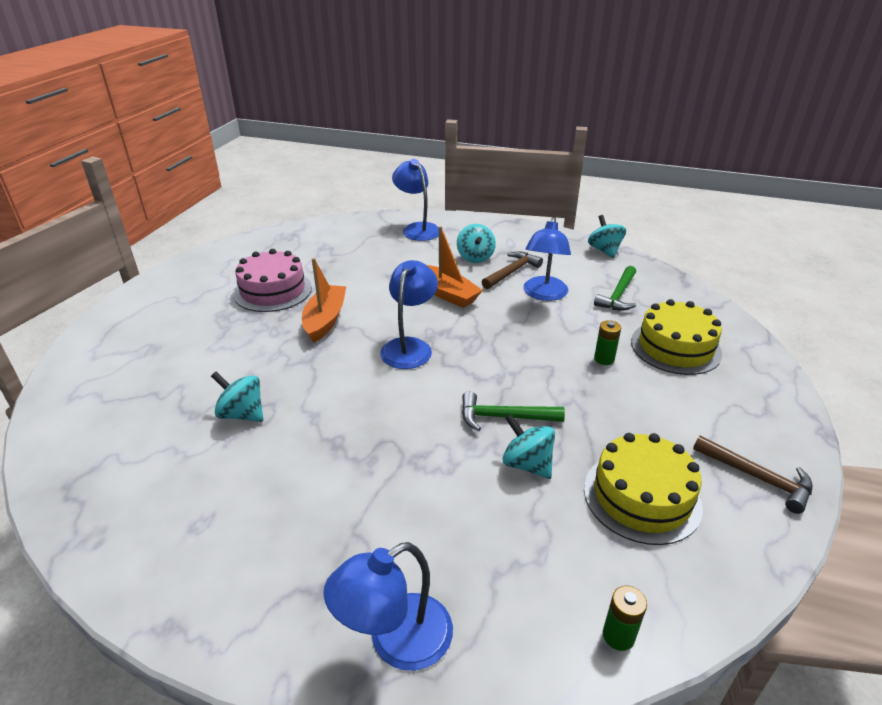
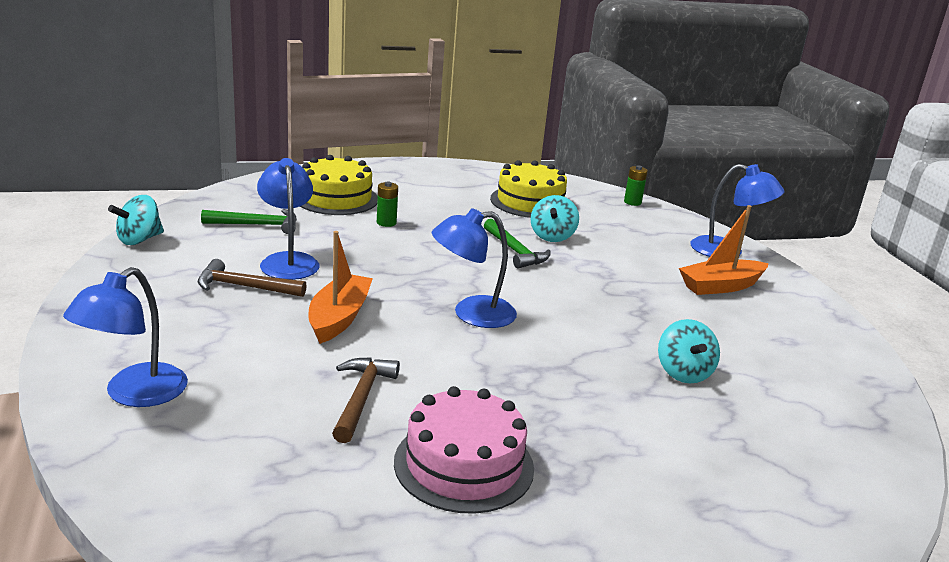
camera: 125 degrees left, 10 degrees down
(325, 320) = (484, 385): orange boat -> orange boat (721, 286)
(475, 257) = (218, 319): turquoise spinning top -> none
(544, 294) = (288, 261): blue lamp -> blue lamp turned 90 degrees counterclockwise
(757, 477) = (468, 174): brown hammer -> brown hammer (361, 398)

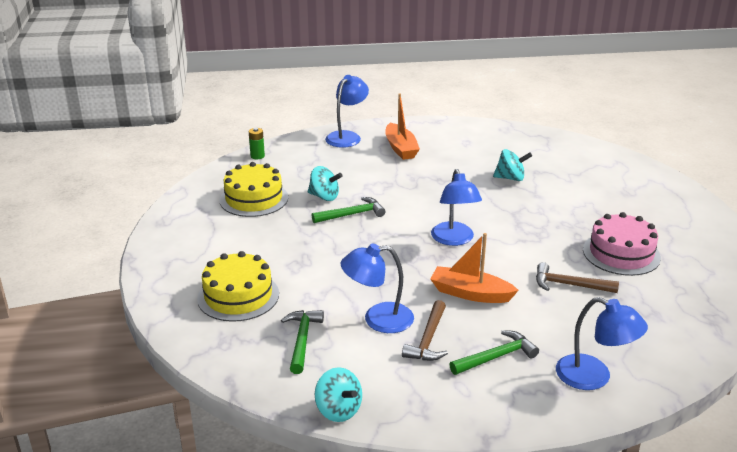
camera: 80 degrees left, 5 degrees up
(200, 326) = (496, 357): none -> green hammer
(386, 223) = (297, 269): green battery -> none

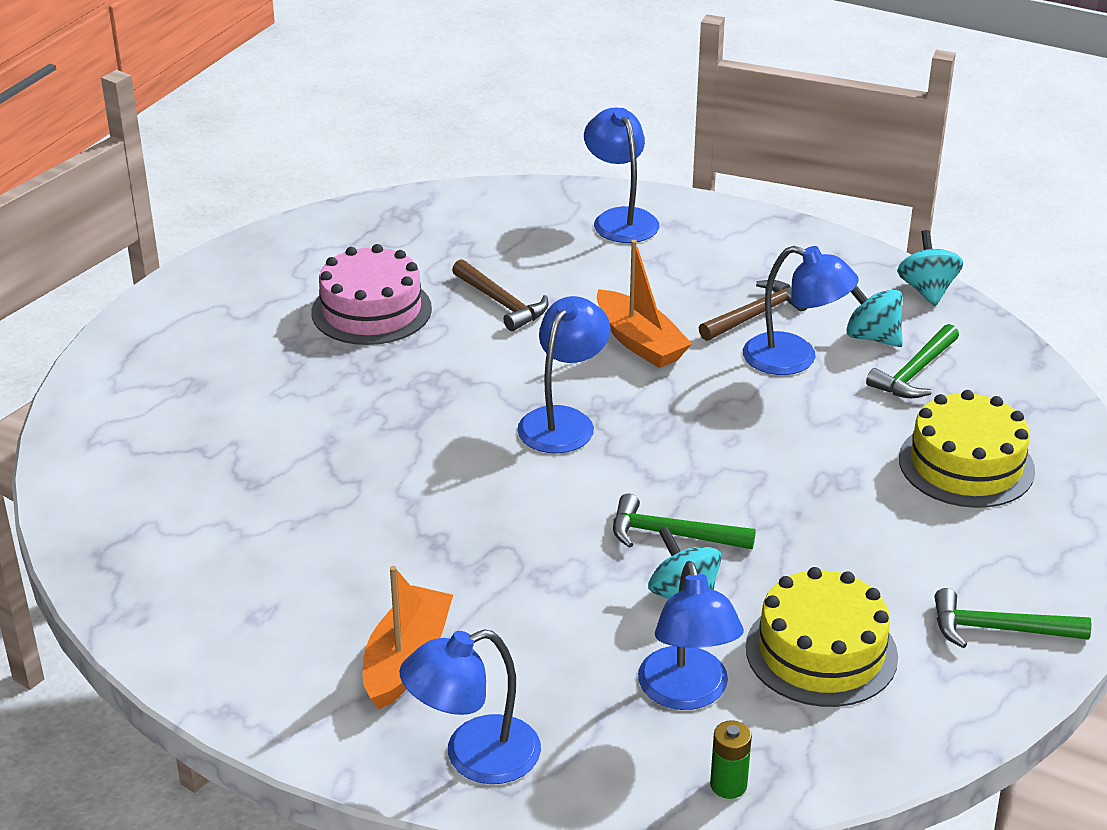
camera: 145 degrees left, 5 degrees up
(294, 172) = (687, 693): none -> blue lamp
(496, 357) = (698, 271): green hammer -> green hammer (998, 629)
(510, 178) = (316, 490): turquoise spinning top -> turquoise spinning top (872, 337)

